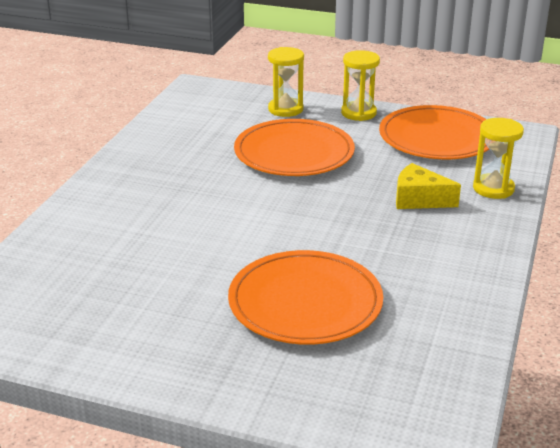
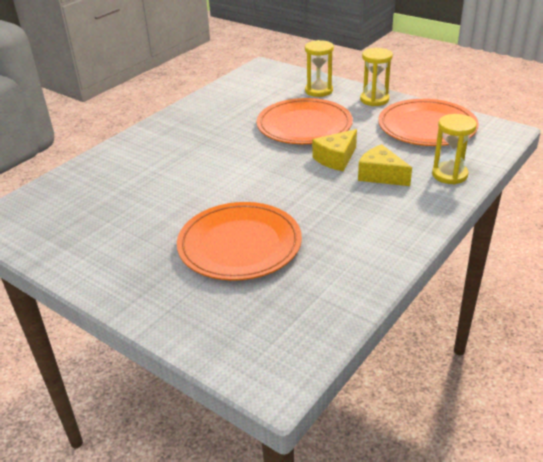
camera: 20 degrees right, 5 degrees up
(356, 187) = (336, 159): none -> yellow cheese

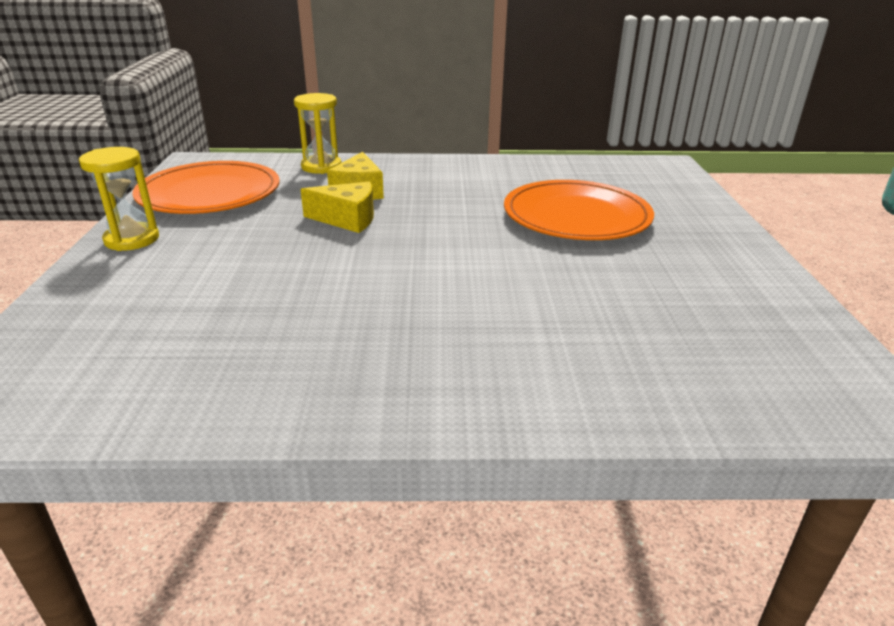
camera: 130 degrees left, 5 degrees down
(304, 125) = (268, 264): orange plate -> none
(319, 91) = (110, 292): yellow hourglass -> none

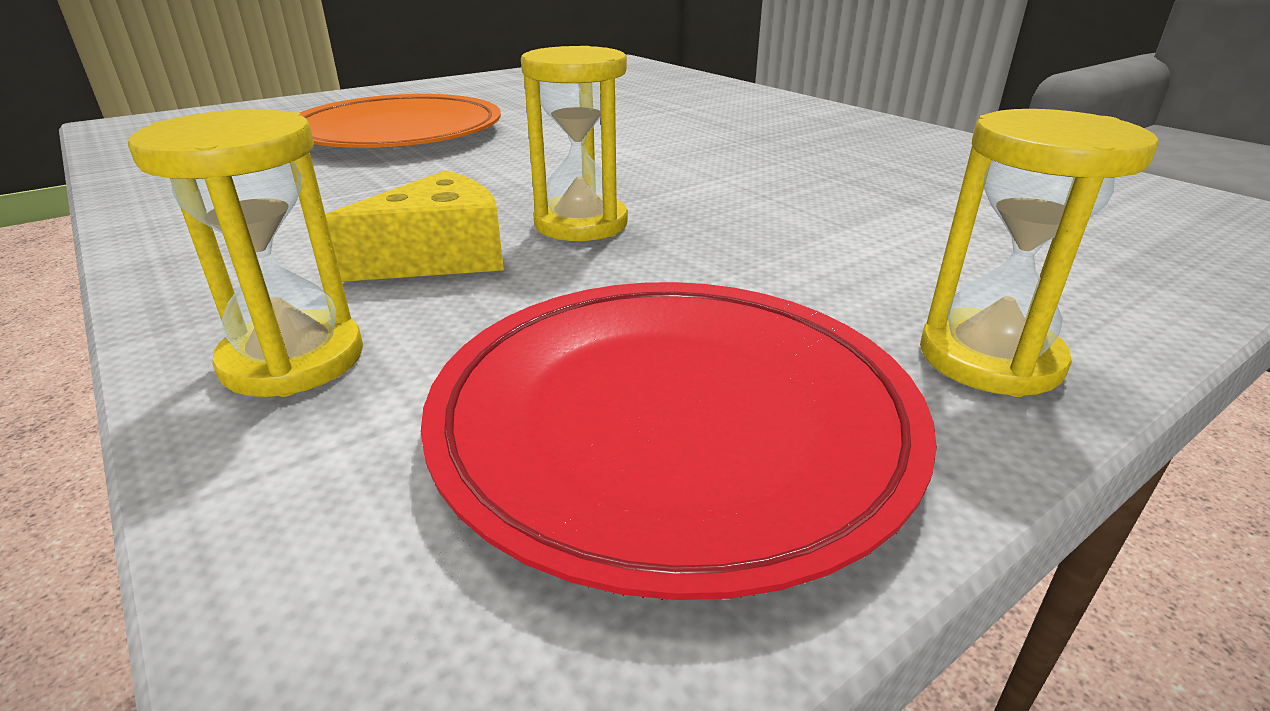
camera: 125 degrees left, 0 degrees up
(209, 193) = (673, 421): orange plate -> red plate
(347, 219) = (581, 224): yellow cheese -> yellow hourglass

